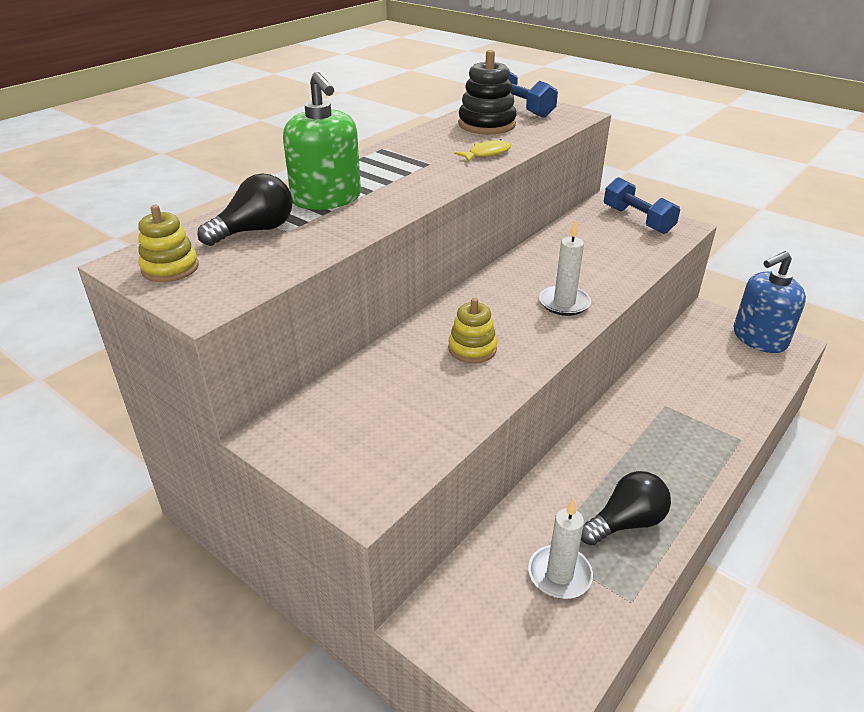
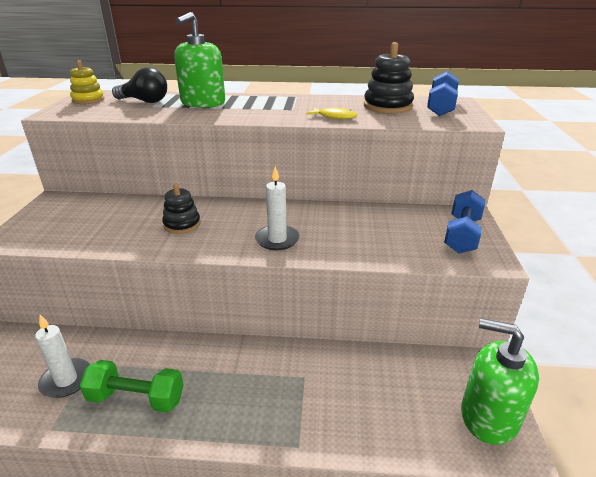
camera: 55 degrees right, 5 degrees down
(472, 349) = (182, 224): yellow stacking toy -> black stacking toy
(625, 522) = (136, 398): black light bulb -> green dumbbell
(759, 338) = (488, 416): blue soap dispenser -> green soap dispenser

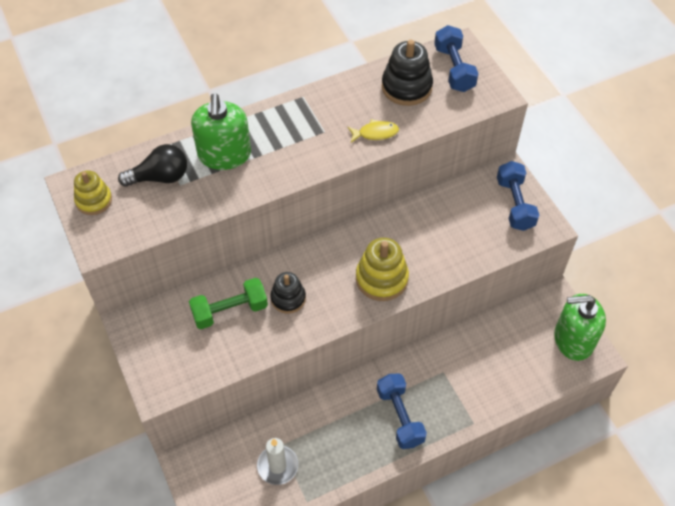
camera: 30 degrees left, 25 degrees up
(136, 398) = (343, 450): green dumbbell -> green dumbbell (230, 311)
(222, 396) = (400, 416): none -> blue dumbbell
(277, 239) = (381, 278): white candle -> yellow stacking toy

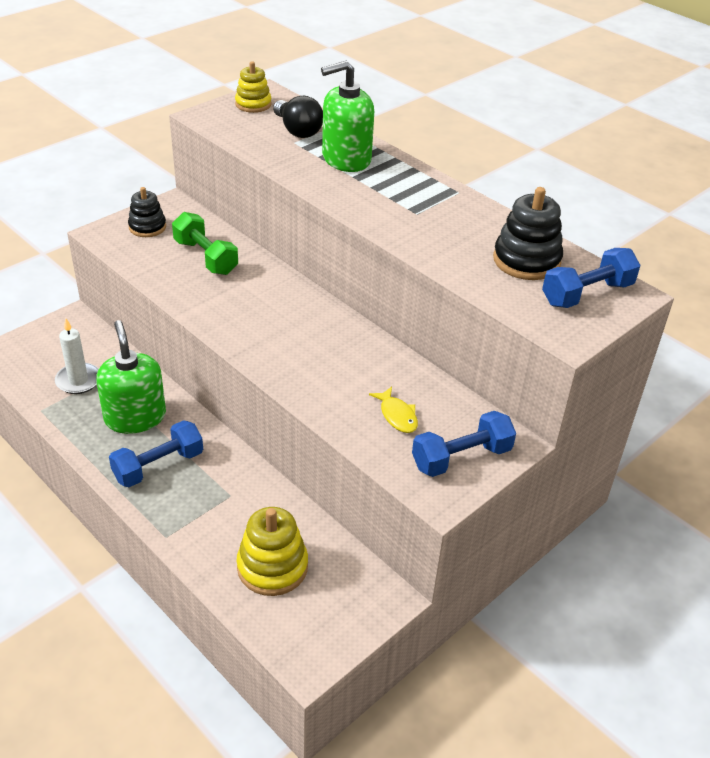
camera: 70 degrees right, 15 degrees down
(288, 298) = (235, 291): black stacking toy -> black stacking toy (147, 227)
(375, 133) = (436, 248): yellow fish -> yellow fish (397, 415)
(381, 278) = (288, 355): yellow stacking toy -> yellow stacking toy (272, 567)
(573, 339) = (325, 629): green soap dispenser -> green soap dispenser (135, 417)

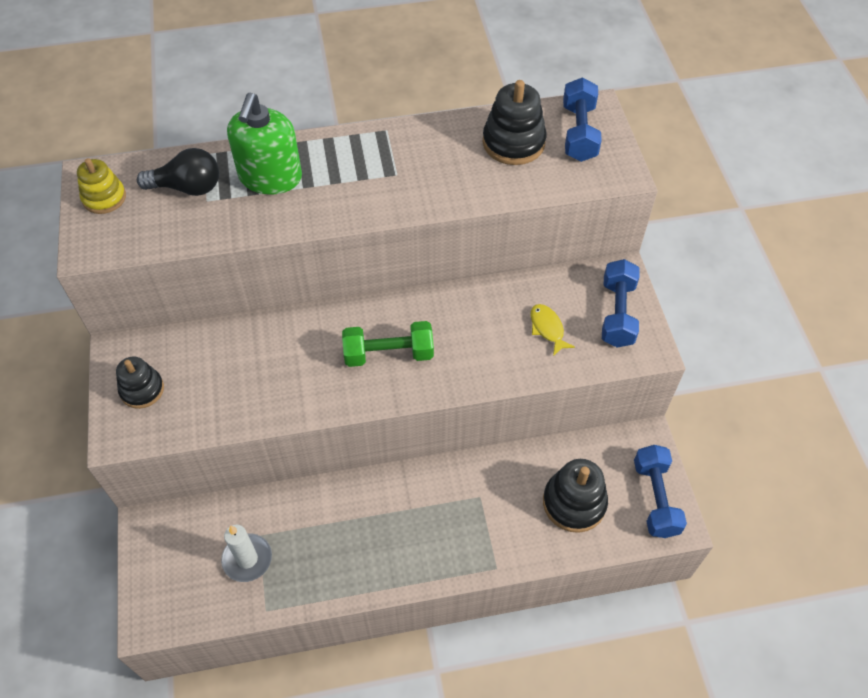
camera: 55 degrees left, 15 degrees up
(135, 417) = (334, 530): green soap dispenser -> none
(158, 466) = (410, 537): blue dumbbell -> blue dumbbell (655, 498)
(206, 257) = (234, 362): green dumbbell -> green dumbbell (388, 354)
(272, 567) = (574, 503): yellow stacking toy -> black stacking toy
(397, 415) = (547, 328): yellow fish -> yellow fish turned 120 degrees counterclockwise

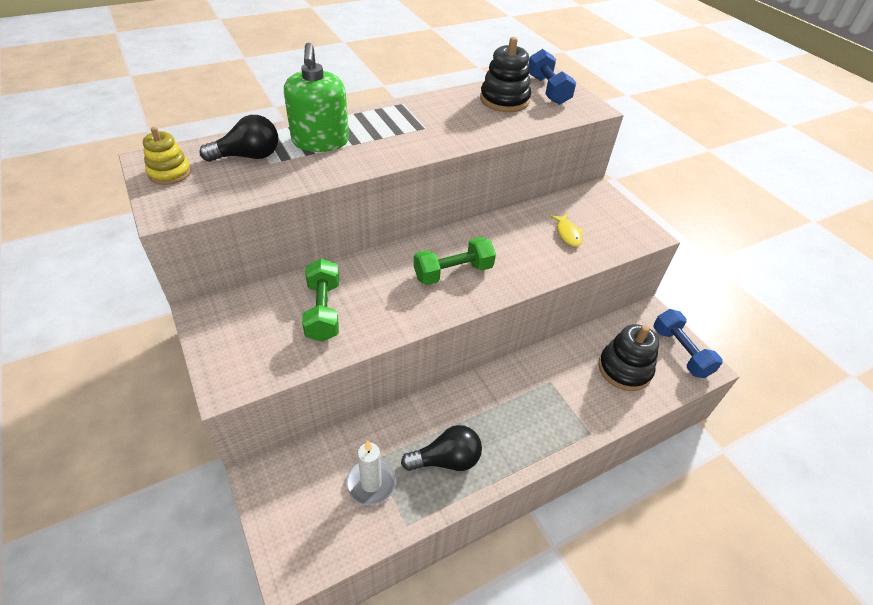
camera: 20 degrees left, 10 degrees down
(142, 390) = (238, 341): black stacking toy -> none
(234, 373) = (323, 311): none -> green dumbbell
(330, 555) = (446, 460): none -> black light bulb
(547, 328) = (567, 234): yellow fish -> yellow fish turned 150 degrees counterclockwise
(617, 313) = (612, 216): blue dumbbell -> none

